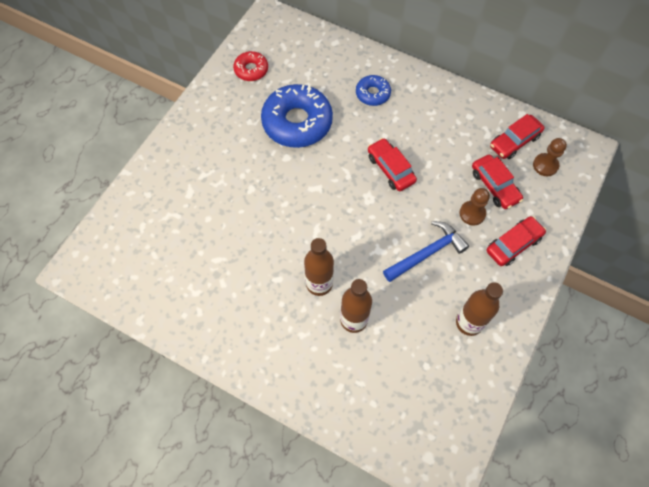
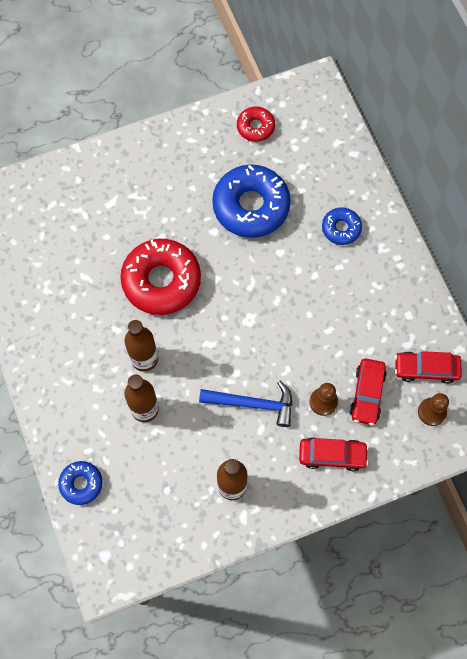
camera: 40 degrees right, 5 degrees up
(280, 219) = (161, 281): none -> red donut
(358, 417) = (81, 484): none -> blue donut
(390, 169) = (291, 309): red car -> none

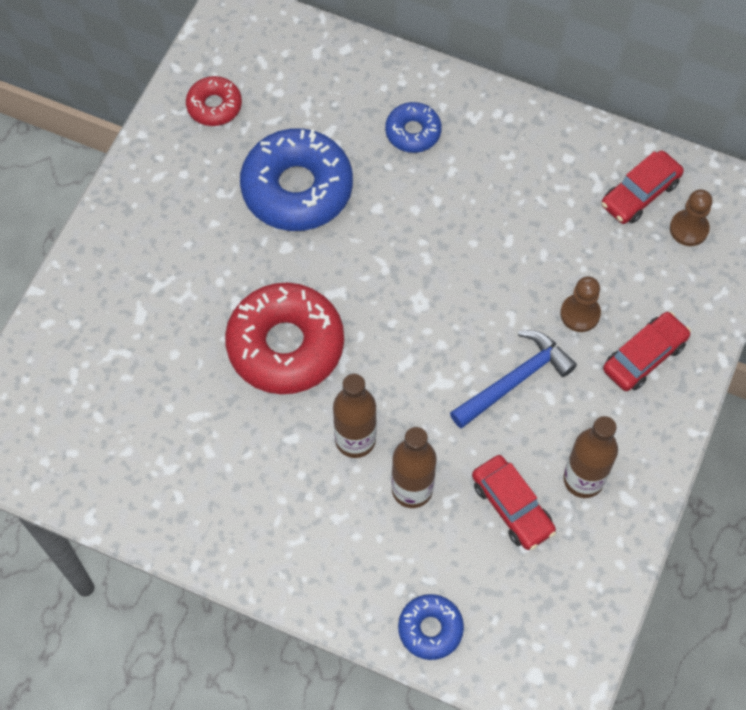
camera: 45 degrees left, 5 degrees down
(367, 394) = (612, 268): red car -> red car (512, 507)

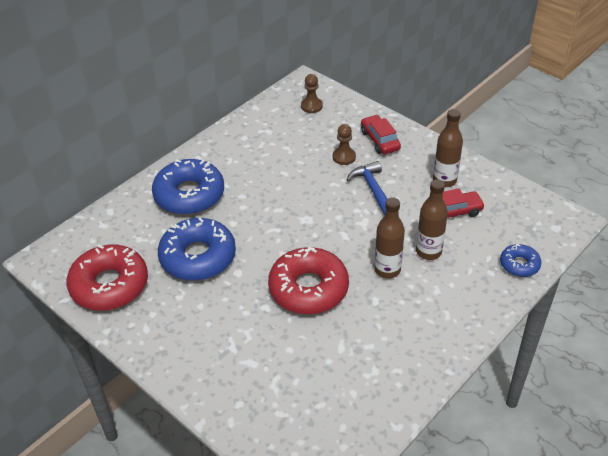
camera: 70 degrees left, 20 degrees down
(214, 106) = (109, 285): red donut -> red donut, size x1.96
(413, 132) = (189, 195): blue donut -> blue donut, size x1.96
(640, 194) = (281, 117): red car -> none

